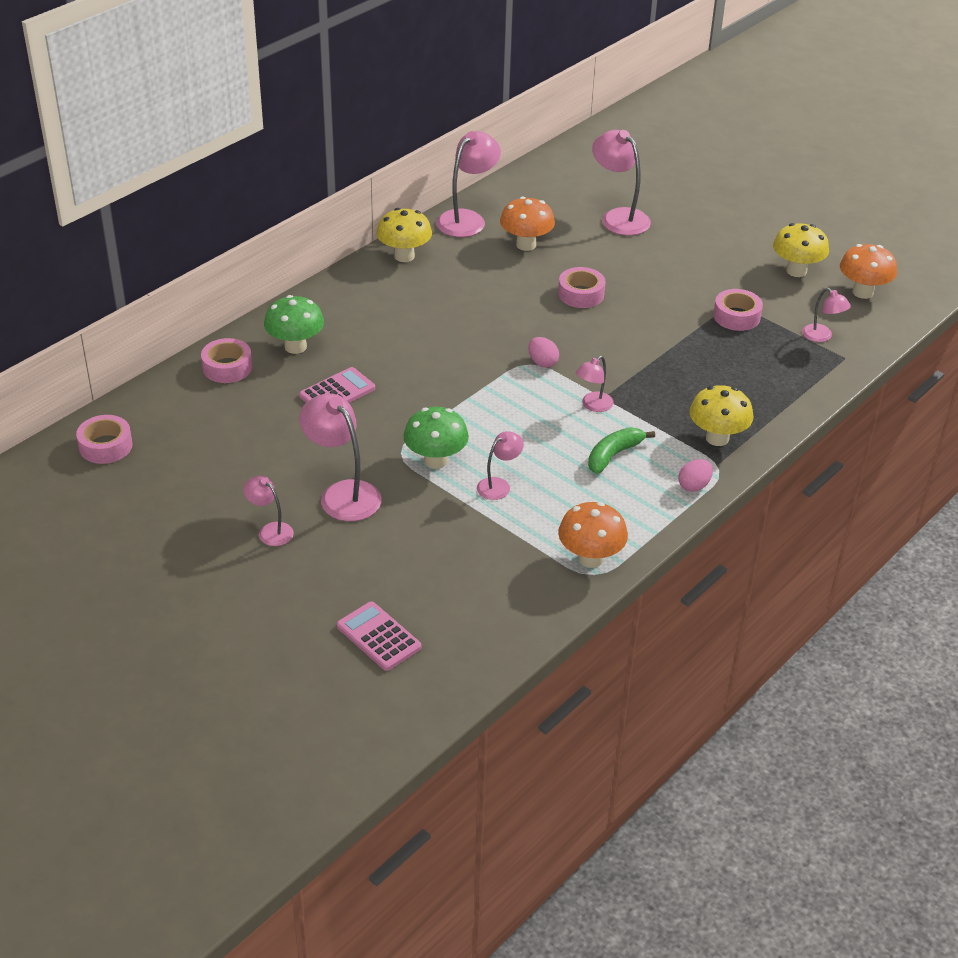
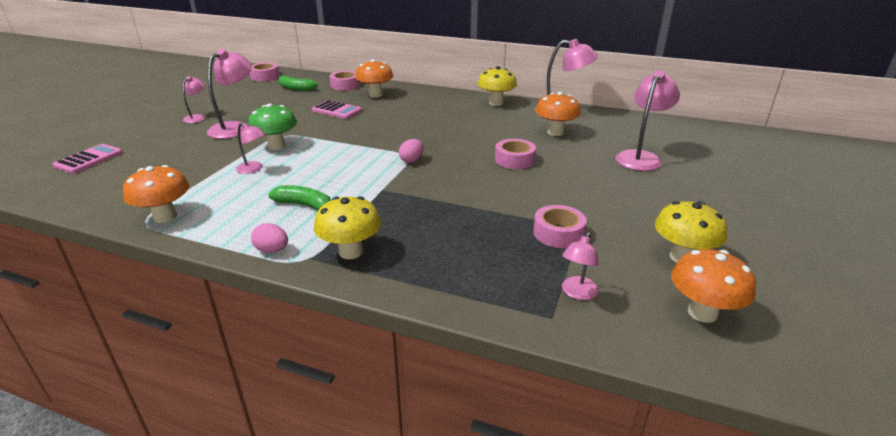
camera: 70 degrees right, 10 degrees down
(202, 418) = (296, 88): none -> green banana
(295, 347) = (375, 95): green mushroom -> orange mushroom
(593, 405) = (368, 187): pink lamp -> none

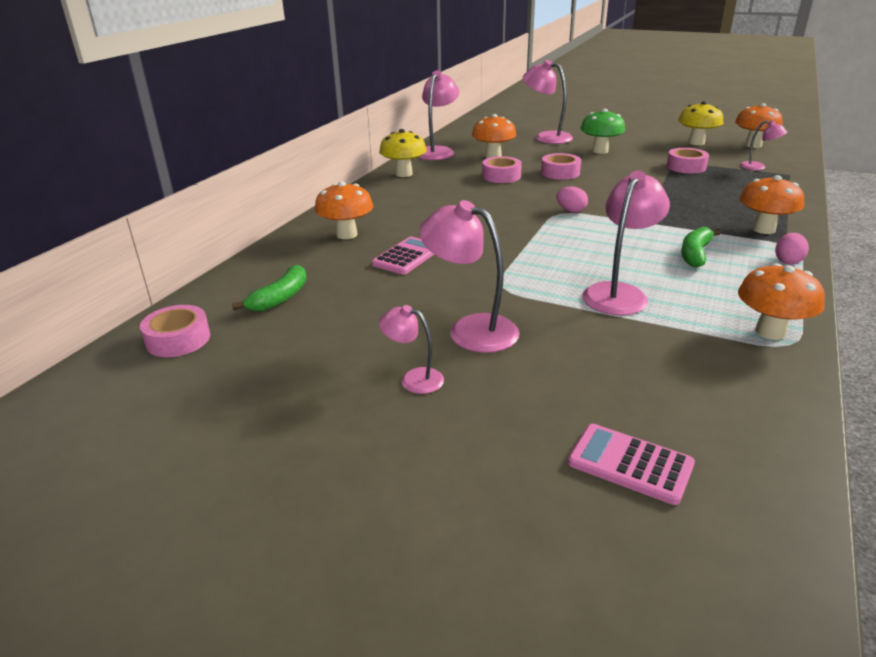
camera: 85 degrees left, 0 degrees up
(254, 169) = (619, 293): pink lamp -> pink lamp, size x1.79
(276, 146) = (541, 286): green mushroom -> green mushroom (600, 151)
(345, 85) = (288, 258): pink tape -> pink tape (501, 176)
(351, 252) = (763, 229): yellow mushroom -> orange mushroom

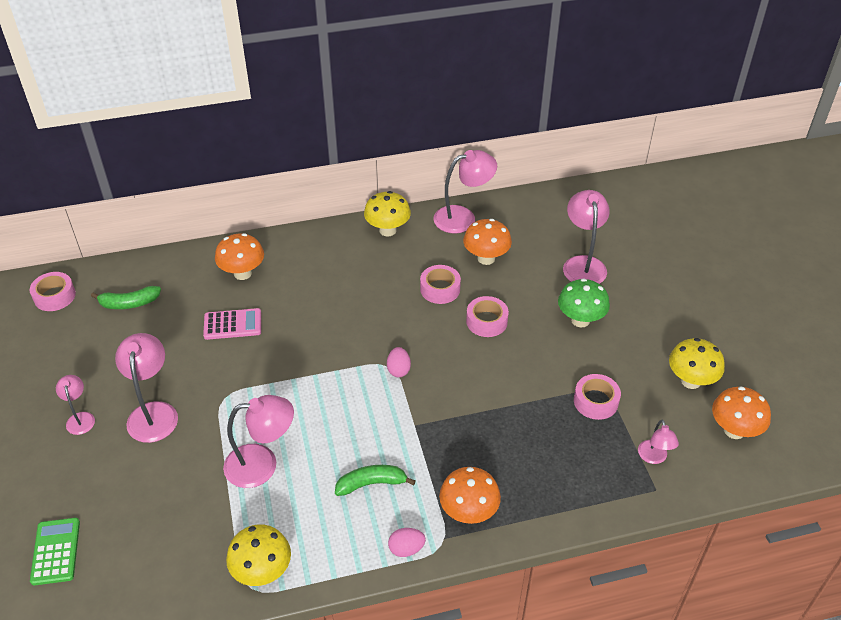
camera: 50 degrees right, 15 degrees up
(630, 464) = (56, 551): pink calculator -> green calculator
(770, 332) = (262, 571): orange mushroom -> yellow mushroom

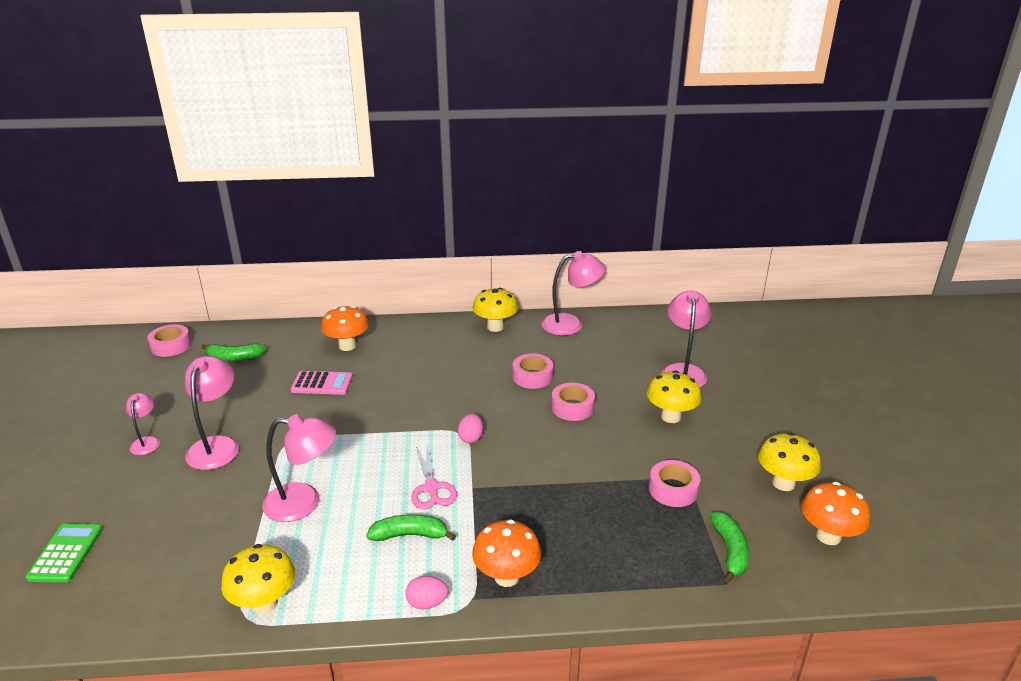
camera: 10 degrees right, 15 degrees down
(377, 431) = (432, 488): none -> pink scissors
(486, 258) = (585, 357): orange mushroom -> none
(580, 320) = (671, 417): green mushroom -> yellow mushroom
(654, 457) = (730, 551): pink lamp -> green banana

